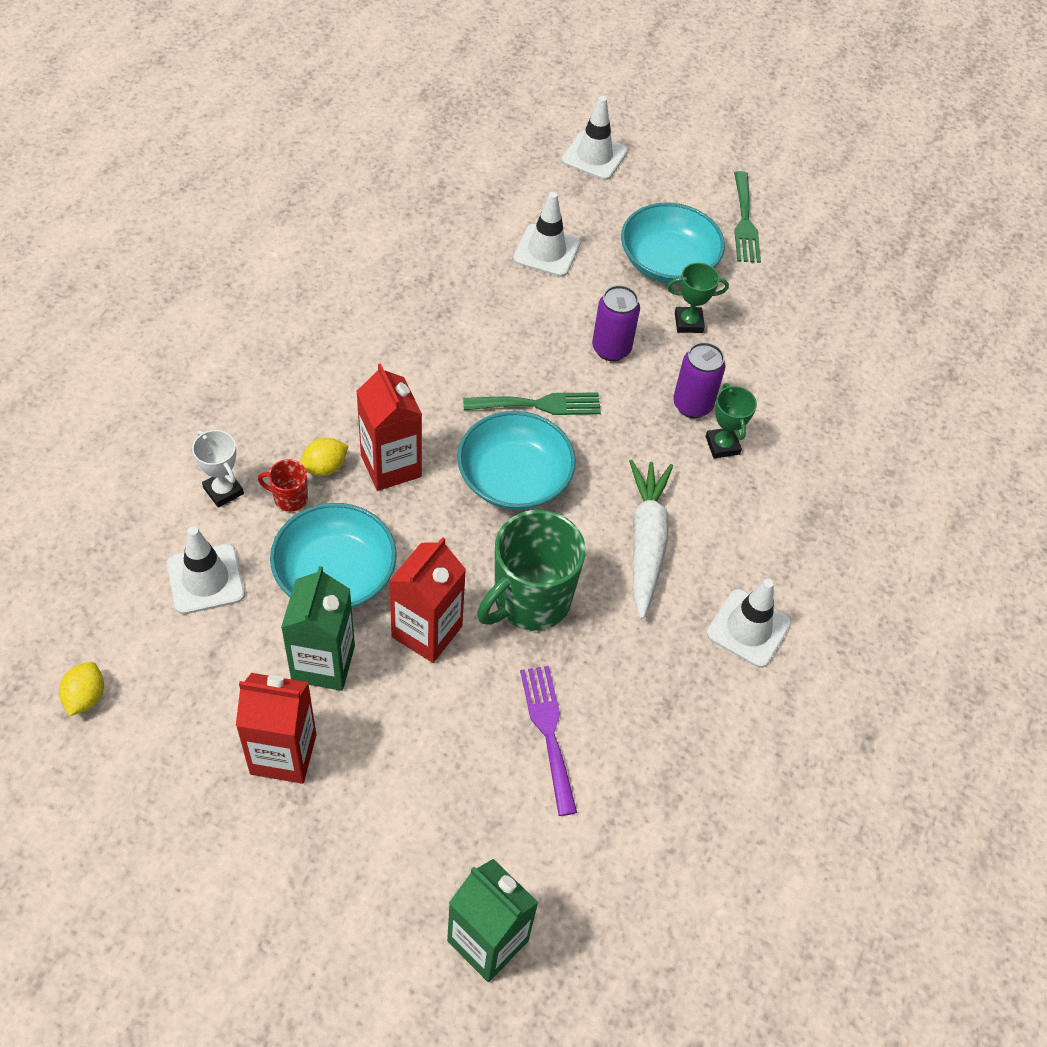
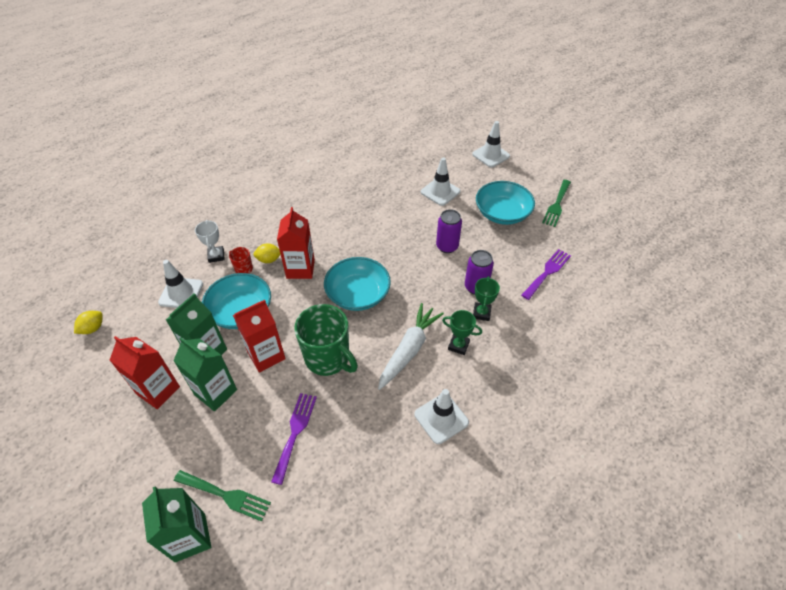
camera: 30 degrees right, 5 degrees down
(382, 720) = (216, 392): none -> green carton
(530, 600) = (328, 358): green mug -> green mug turned 120 degrees counterclockwise
(539, 404) = (392, 262): green fork -> green fork (226, 495)
(688, 323) = (497, 245): green trophy -> green trophy (458, 345)
(785, 345) = (547, 272): none -> purple fork

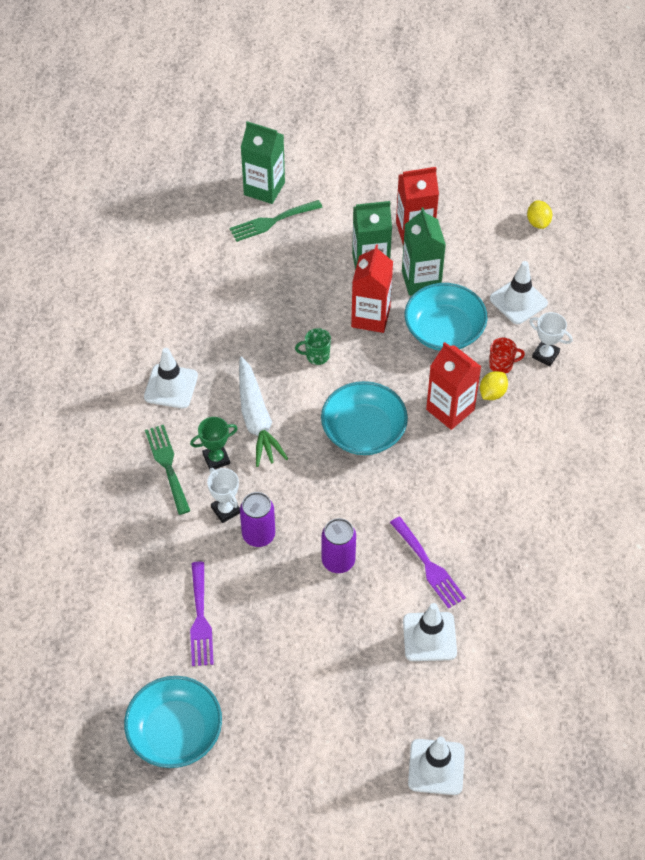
camera: 135 degrees right, 5 degrees up
(295, 432) = (274, 289): purple fork -> purple fork (429, 566)
(328, 358) = (316, 356): green mug -> green mug, size x0.45
(481, 313) = (226, 510): green trophy -> white trophy
(502, 213) = (324, 667): turquoise bowl -> turquoise bowl (175, 732)
(556, 205) = (271, 742): green fork -> green fork (167, 465)

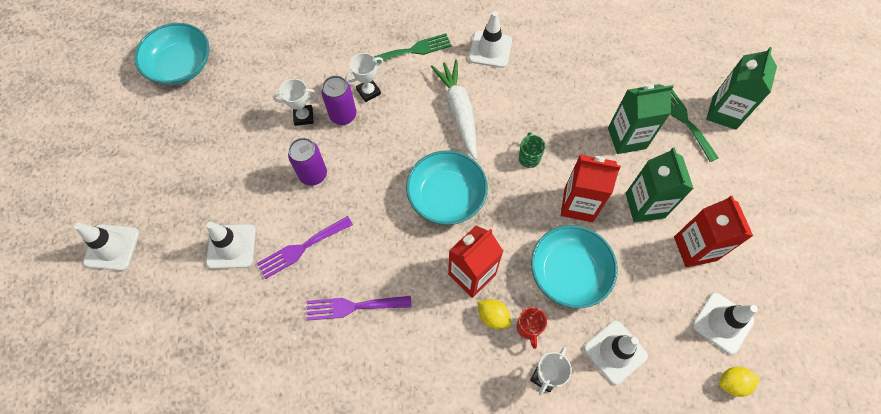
camera: 90 degrees right, 10 degrees up
(200, 619) = (271, 78): purple fork -> purple fork (353, 307)
(216, 459) = (418, 83): green trophy -> none
(256, 419) = (458, 111): white carrot -> white carrot turned 90 degrees clockwise
(259, 577) = (303, 116): none -> white trophy
(421, 280) = (630, 252): green carton -> green carton (626, 138)
(485, 221) = (722, 323): none -> white traffic cone

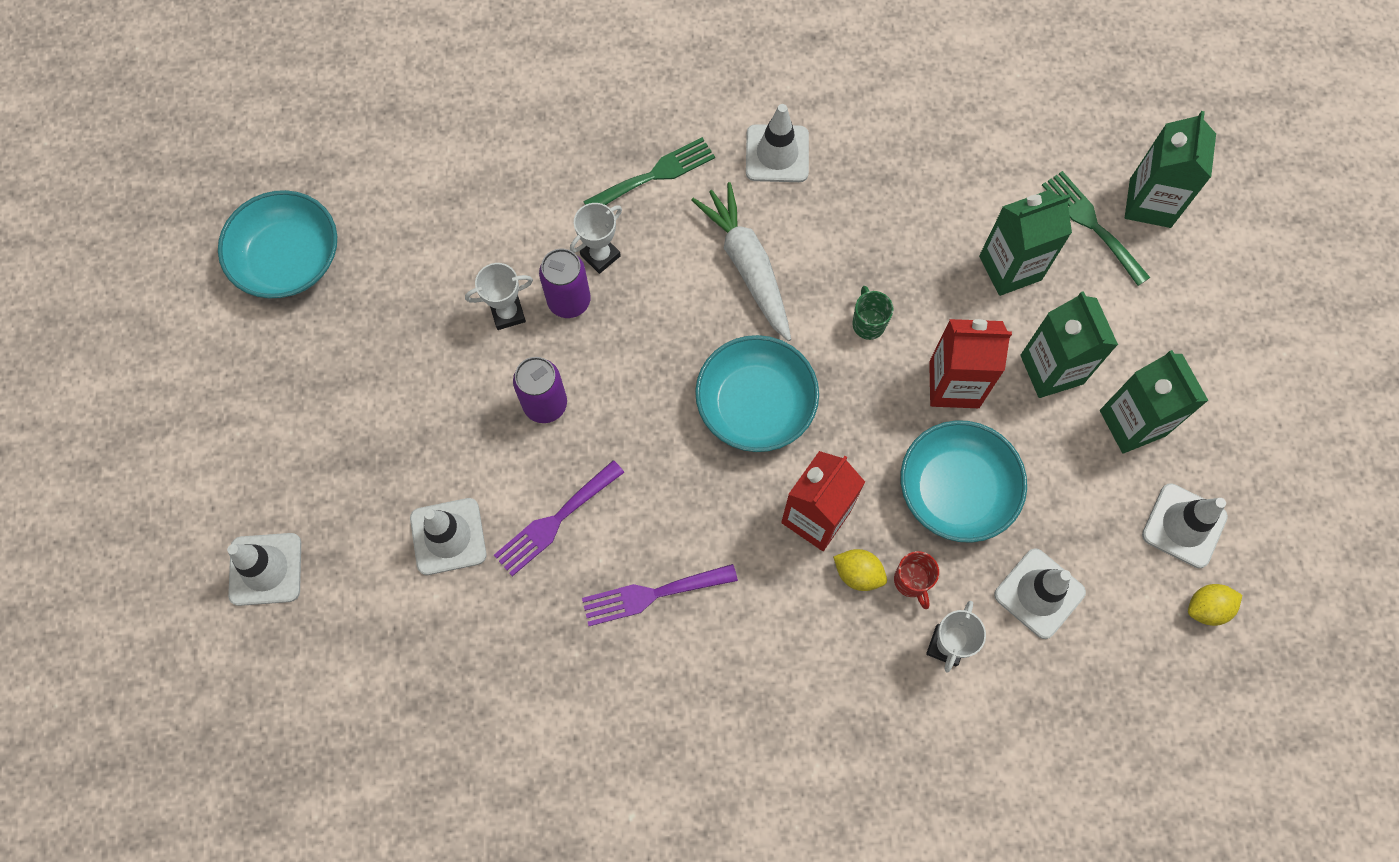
camera: 10 degrees left, 5 degrees up
(695, 248) = (1132, 423): red carton -> green carton

